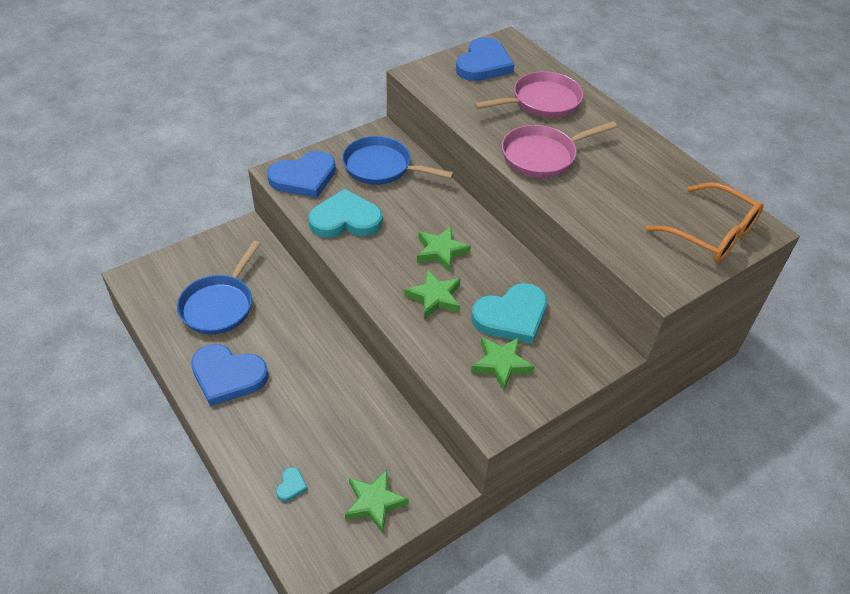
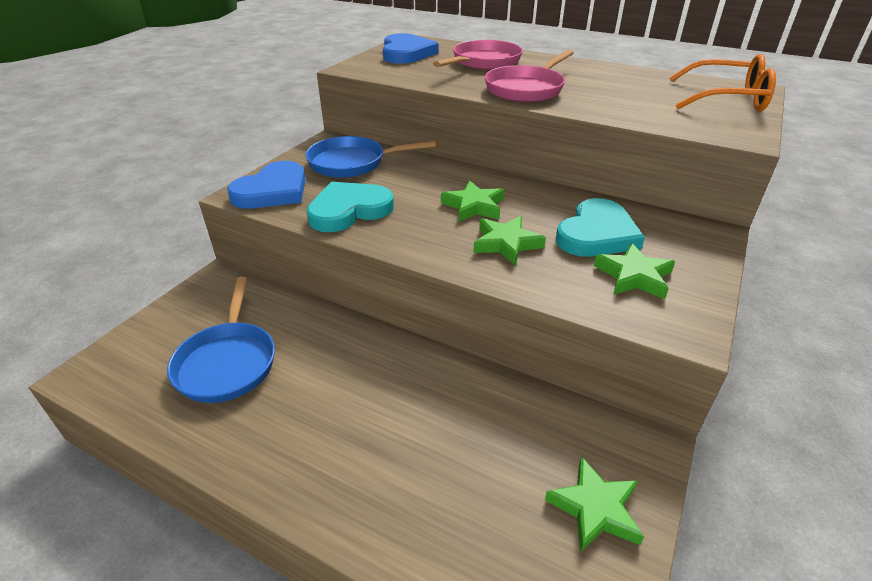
camera: 25 degrees left, 10 degrees down
(228, 376) = (289, 439): blue heart -> none
(291, 485) = (474, 543): turquoise heart -> none

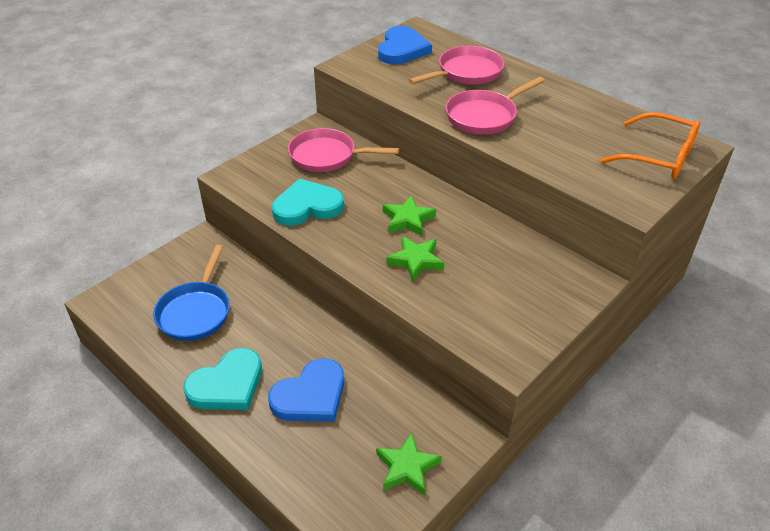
camera: 15 degrees right, 5 degrees up
(273, 191) = (255, 176): blue heart -> blue heart (310, 396)
(352, 163) = (327, 156): blue pan -> pink pan
(597, 234) = (494, 265): turquoise heart -> turquoise heart (227, 384)
(633, 276) = (499, 308): green star -> none

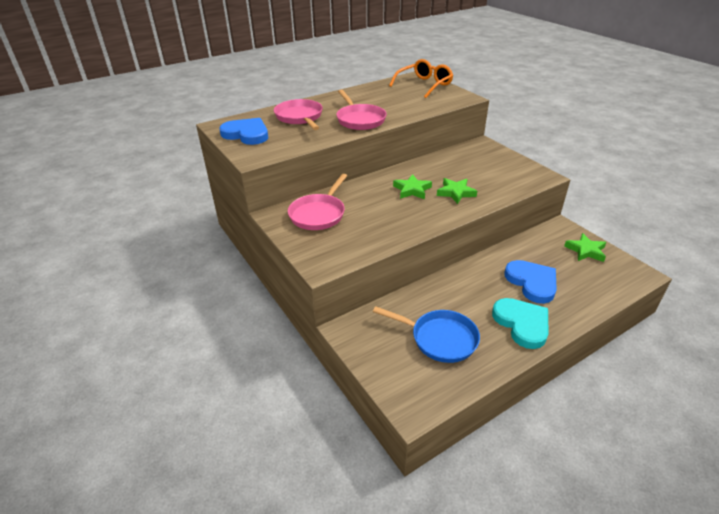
camera: 75 degrees left, 5 degrees down
(307, 206) = (382, 230): turquoise heart -> none

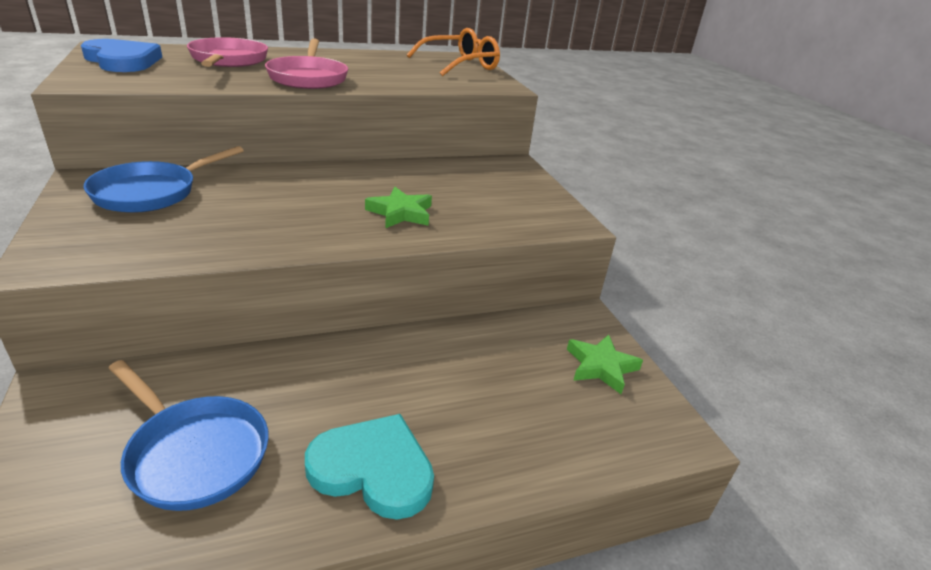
camera: 10 degrees right, 5 degrees down
(318, 214) = (151, 192): pink pan -> blue pan
(412, 190) = (335, 194): green star -> none
(522, 324) = (373, 469): turquoise heart -> turquoise heart turned 60 degrees counterclockwise
(532, 283) = (458, 396): blue heart -> none

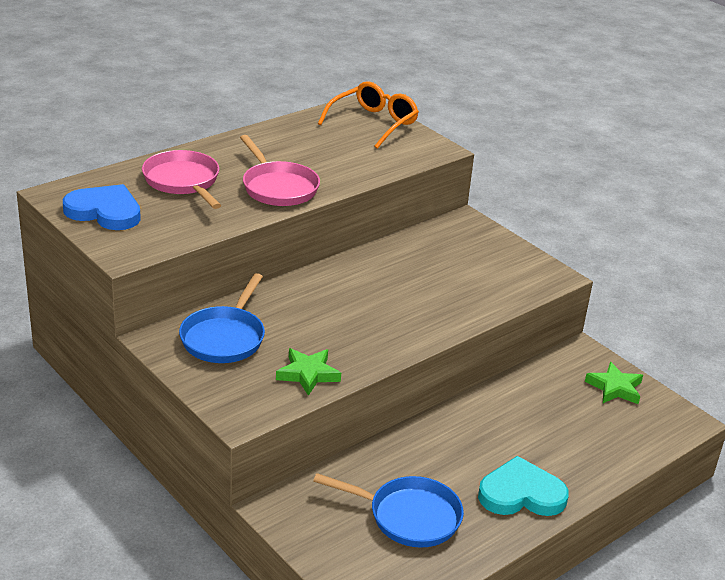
camera: 20 degrees left, 0 degrees up
(401, 213) = (426, 303): green star -> green star (308, 374)

